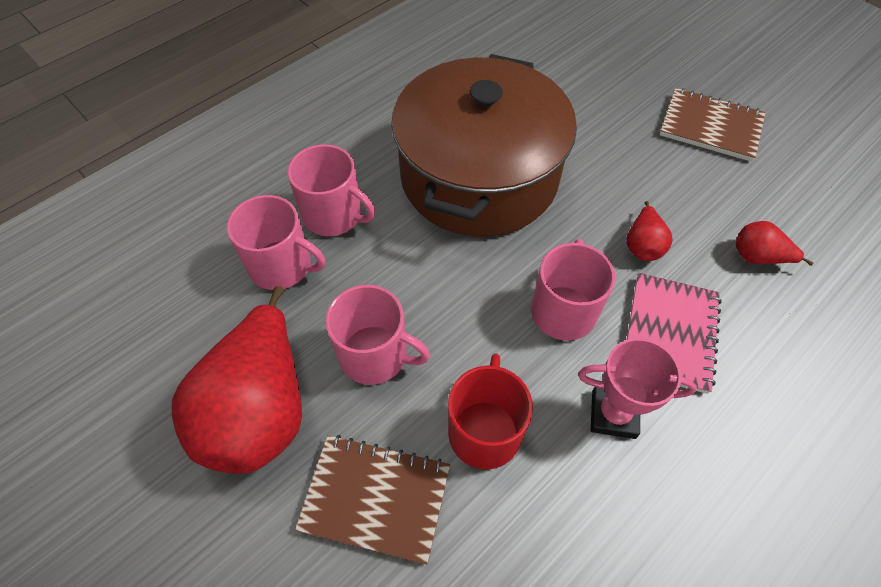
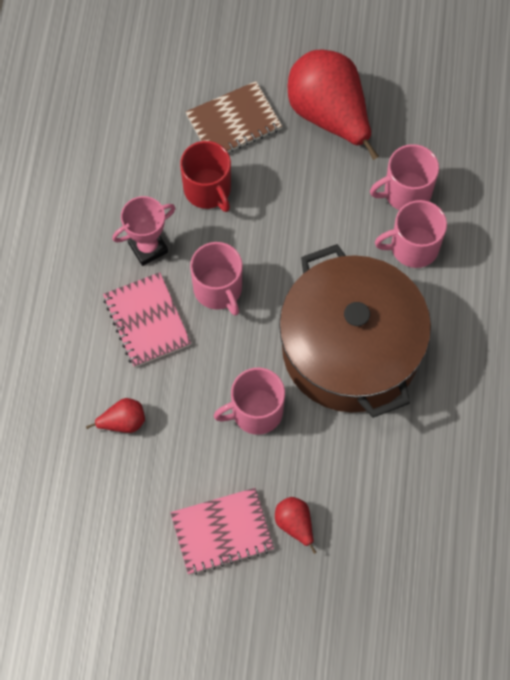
camera: 140 degrees right, 10 degrees up
(375, 355) = (300, 184): pink mug -> pink mug (255, 412)
(643, 245) = (202, 375): red pear -> red pear (295, 524)
(710, 127) = (222, 532): brown notebook -> pink notebook

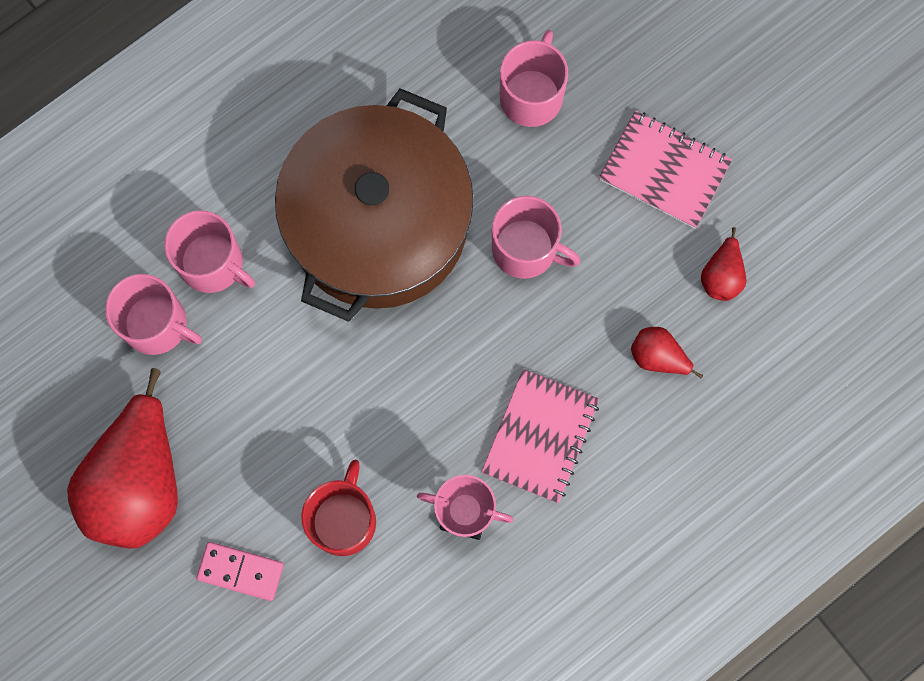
camera: 135 degrees left, 10 degrees up
(218, 289) = (440, 402): pink mug -> pink mug (531, 95)
(234, 122) = (240, 571): brown notebook -> pink domino
(295, 524) = (593, 117): red pear -> red pear (721, 275)

